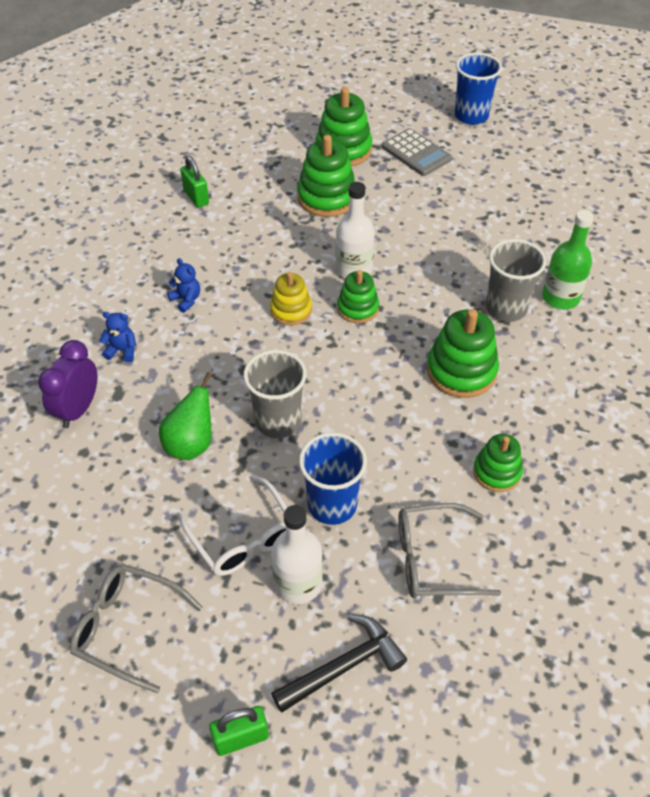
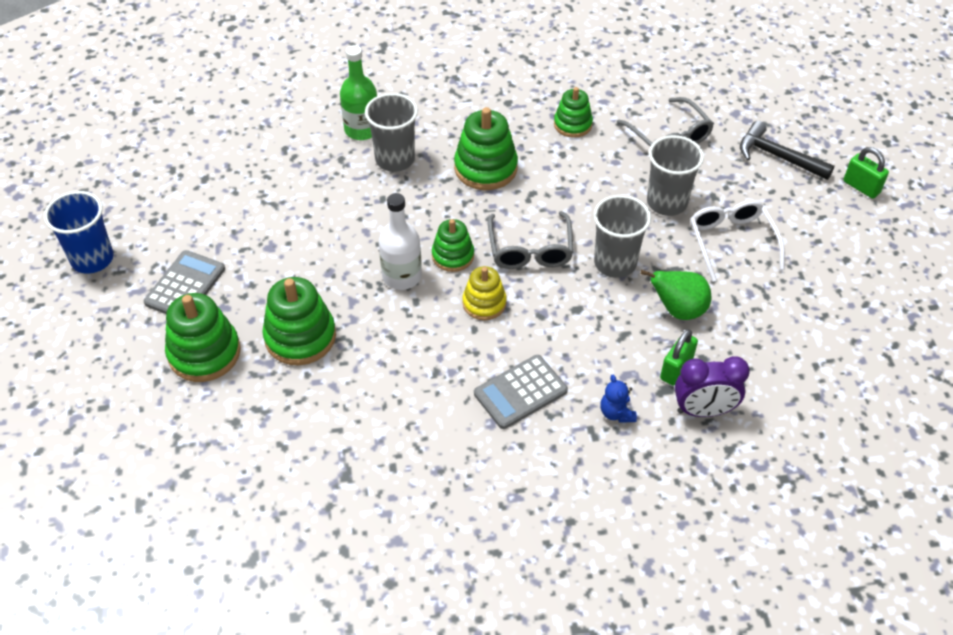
camera: 115 degrees left, 0 degrees up
(128, 628) = (849, 275): grey glasses -> grey glasses (530, 249)
(186, 300) = (520, 392): blue teddy bear -> grey calculator
(196, 197) = (357, 461): green padlock -> green padlock (676, 369)
(242, 536) = (732, 242): white glasses -> white glasses turned 45 degrees counterclockwise
(298, 583) = (741, 198): white bottle -> none
(332, 504) = (667, 202): blue cup -> grey cup

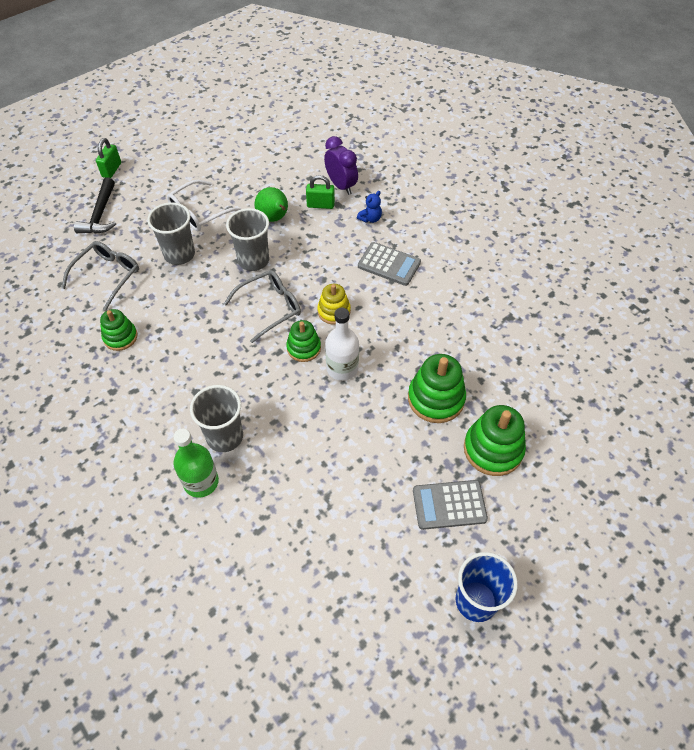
camera: 120 degrees left, 5 degrees up
(485, 168) = (201, 370): green stacking toy -> none

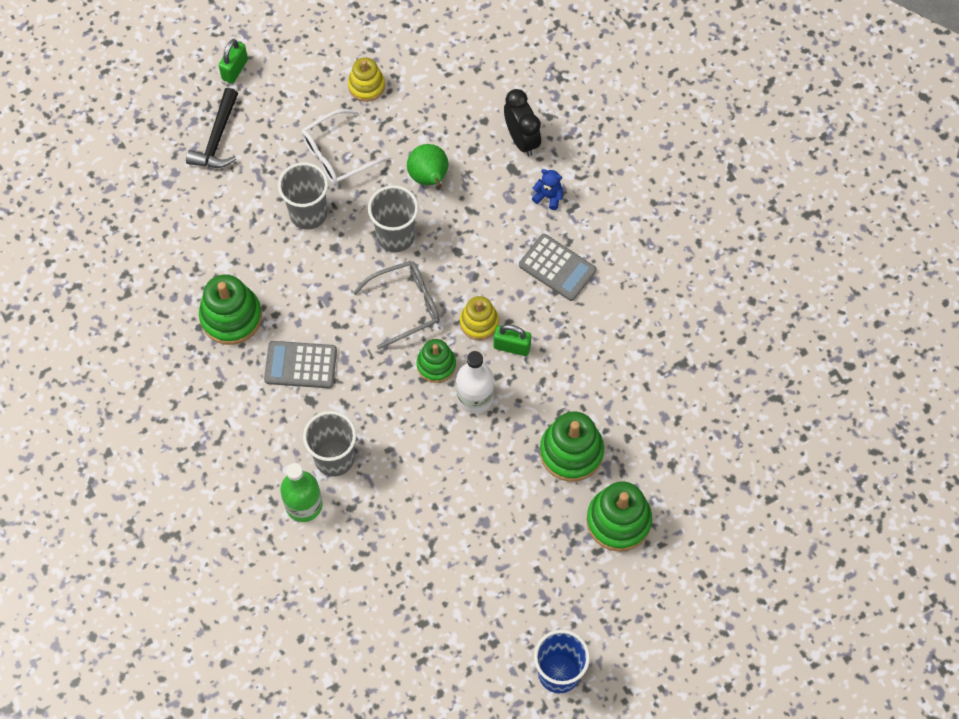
camera: 10 degrees right, 10 degrees up
(107, 276) = (220, 231): grey glasses -> none
(120, 337) = (231, 317): green stacking toy -> green stacking toy, size x1.59
(215, 167) = (366, 86): none -> yellow stacking toy
(320, 205) = (490, 166): green padlock -> green padlock (512, 347)
(341, 185) = (521, 139): purple clock -> black clock
(370, 218) = (548, 196): blue teddy bear -> blue teddy bear turned 120 degrees counterclockwise
(449, 505) = (556, 573): grey calculator -> grey calculator (300, 365)

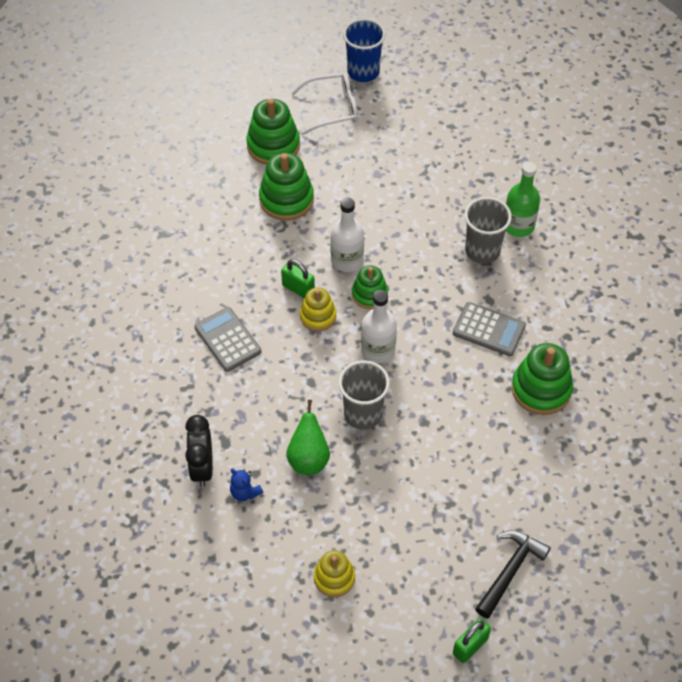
camera: 160 degrees left, 10 degrees down
(308, 213) = (439, 462): grey cup -> none
(338, 154) = (389, 512): white glasses -> white glasses (331, 108)
(405, 306) = (378, 350): grey glasses -> white bottle
(548, 196) = (204, 404): blue teddy bear -> blue teddy bear (245, 492)

